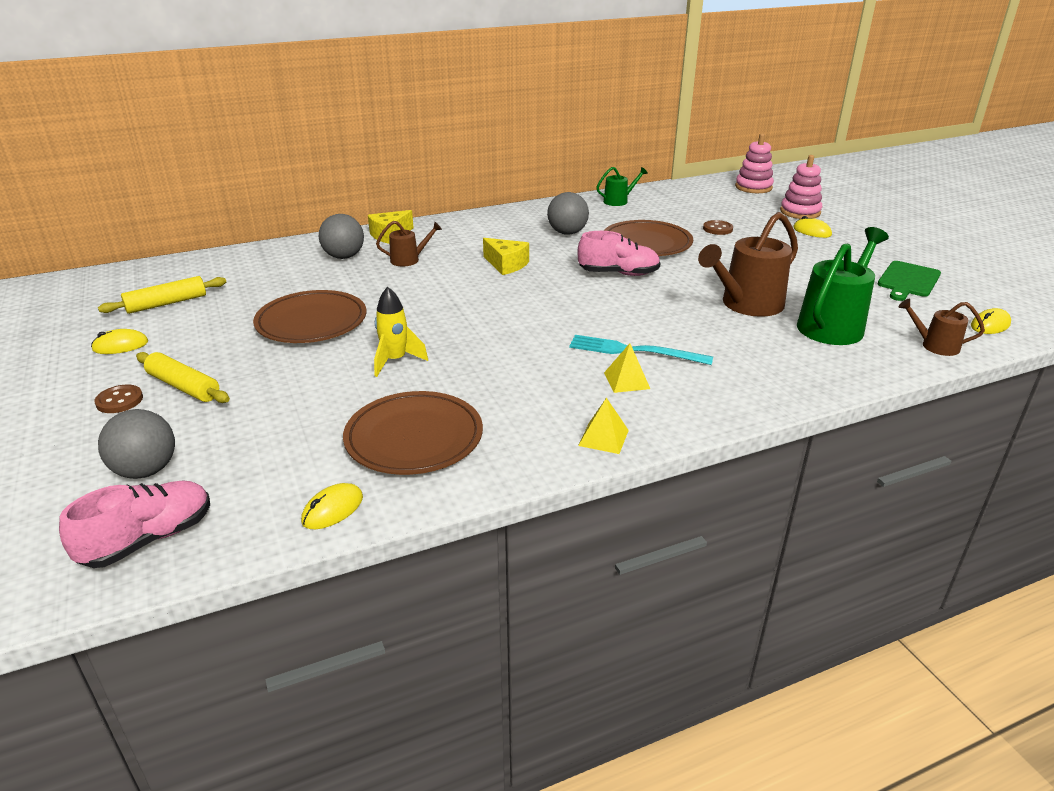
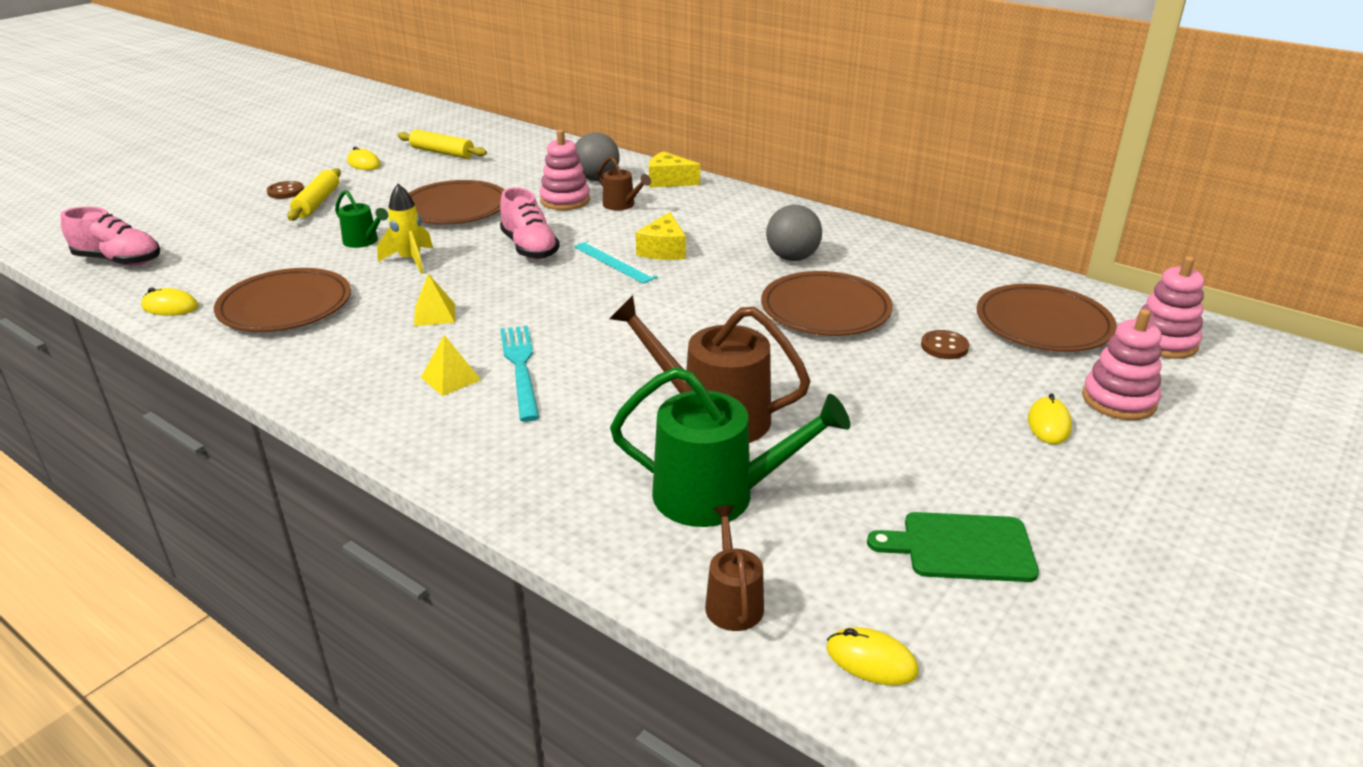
camera: 60 degrees right, 0 degrees up
(146, 470) = (199, 231): grey ball -> none
(367, 276) = (565, 200): none -> pink stacking toy
(504, 284) = (614, 262): none -> turquoise ruler
(603, 438) = (328, 392): yellow pyramid -> yellow pyramid (434, 314)
(618, 201) = (940, 261): green watering can -> green watering can (363, 241)
(618, 273) = (711, 314): pink shoe -> pink shoe (529, 248)
(713, 202) = (1043, 324): none -> brown plate

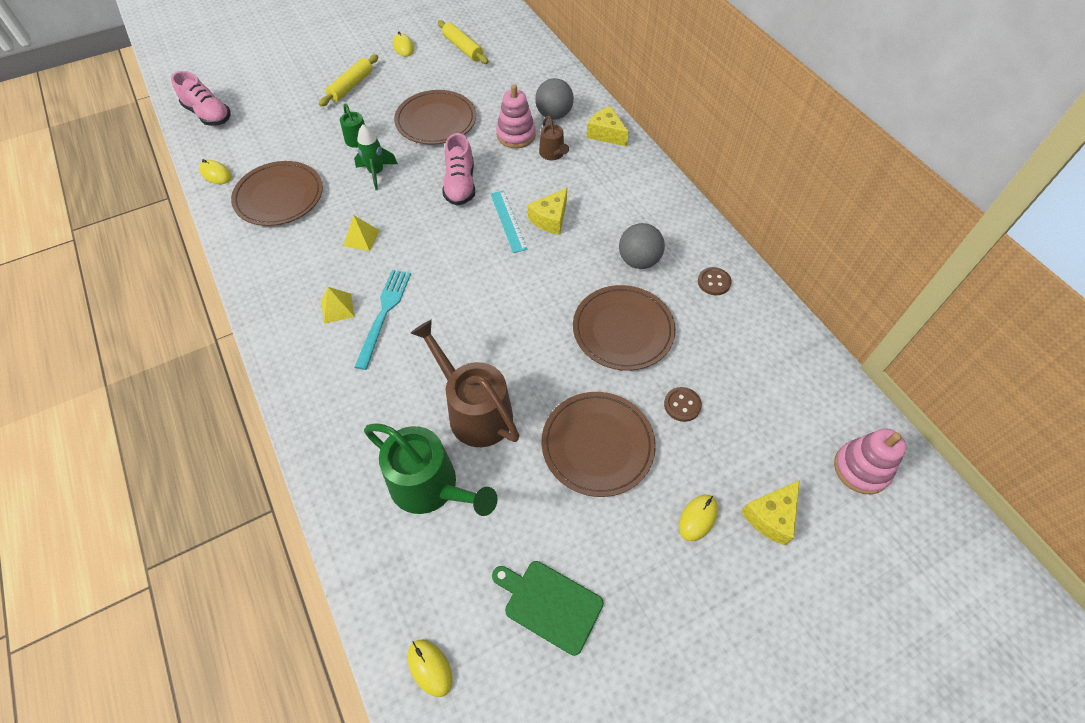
camera: 25 degrees right, 25 degrees up
(286, 191) = (338, 66): brown button -> brown button (714, 282)
(410, 260) = (376, 173): yellow rocket -> green rocket
(732, 602) = (383, 582): brown watering can -> none
(1043, 324) = (779, 410): brown plate -> brown plate (597, 445)
(1118, 400) = (771, 516): pink stacking toy -> yellow cheese

